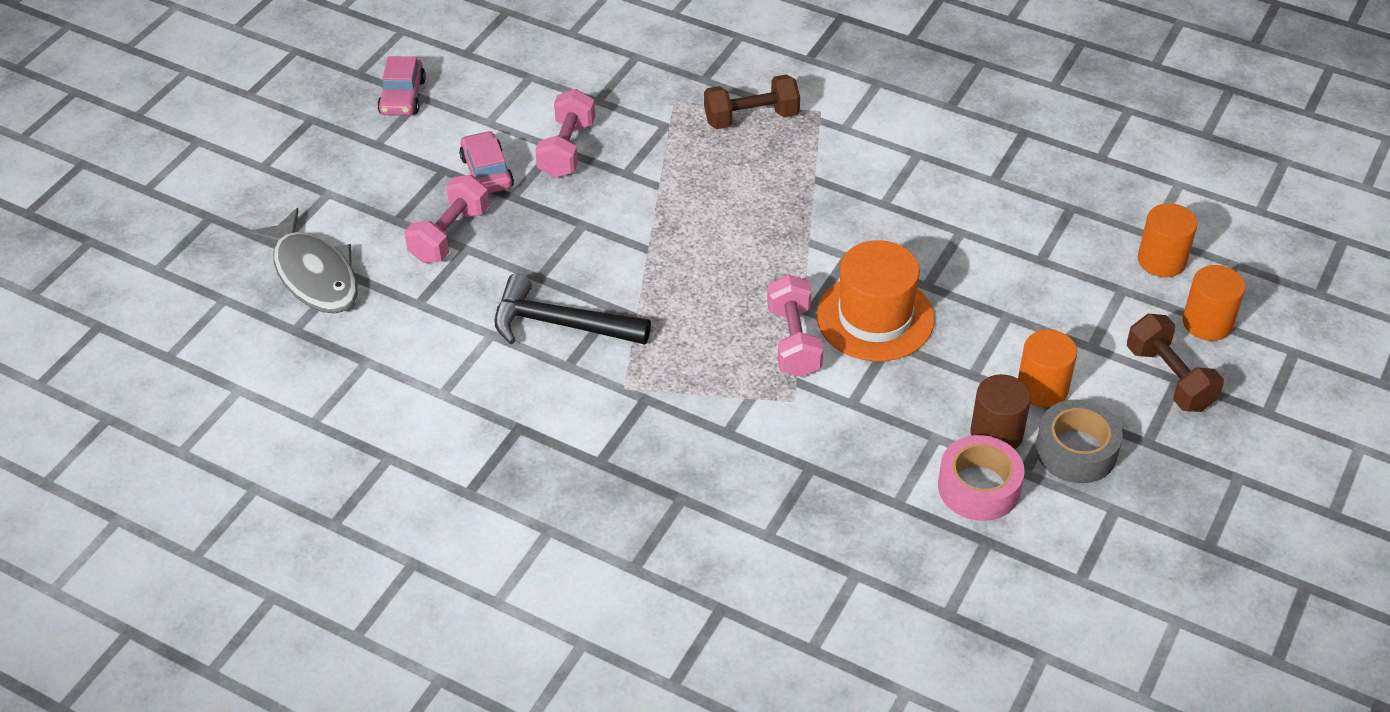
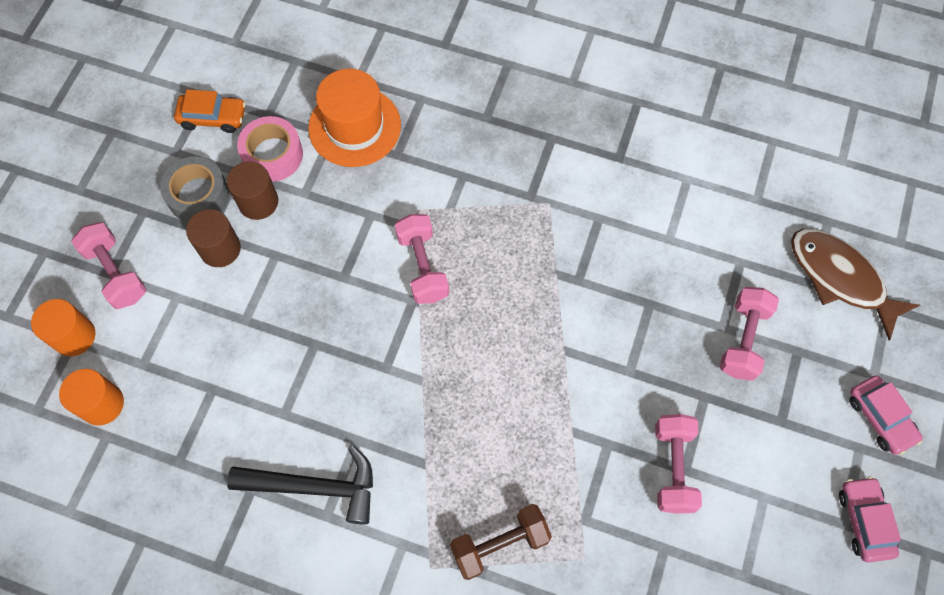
camera: 170 degrees right, 20 degrees up
(313, 274) = (840, 278): grey fish -> brown fish
(487, 172) = (739, 424): pink car -> pink car (880, 418)
(561, 324) = (616, 256): black hammer -> black hammer (314, 487)
(875, 317) = (357, 301): orange hat -> orange hat (354, 126)
(1042, 388) = (220, 249): orange cylinder -> brown cylinder
(1065, 546) = (213, 117): none -> orange car
(1169, 378) = (116, 273): brown dumbbell -> pink dumbbell

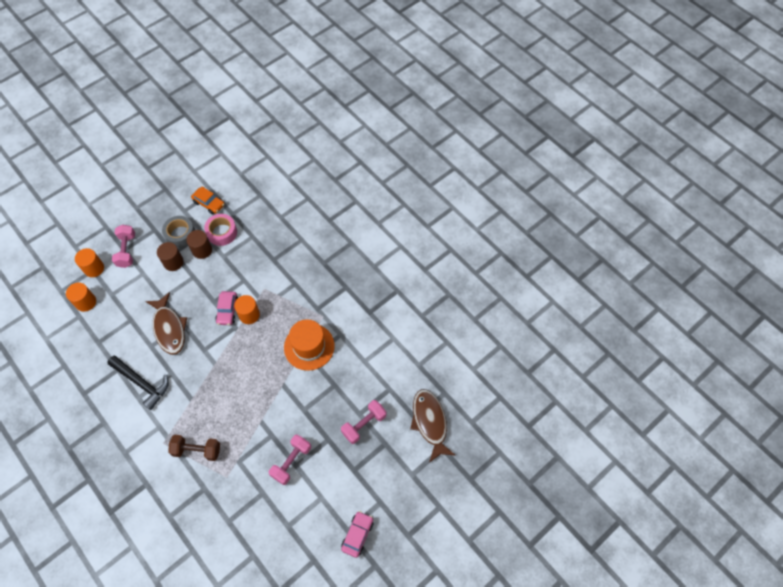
camera: 30 degrees right, 5 degrees down
(295, 365) = (169, 328): none -> brown fish
(354, 126) = (264, 238): orange hat -> orange hat (309, 346)
(422, 266) = (249, 315): pink dumbbell -> orange cylinder
(880, 418) = (400, 495): pink car -> pink car (227, 310)

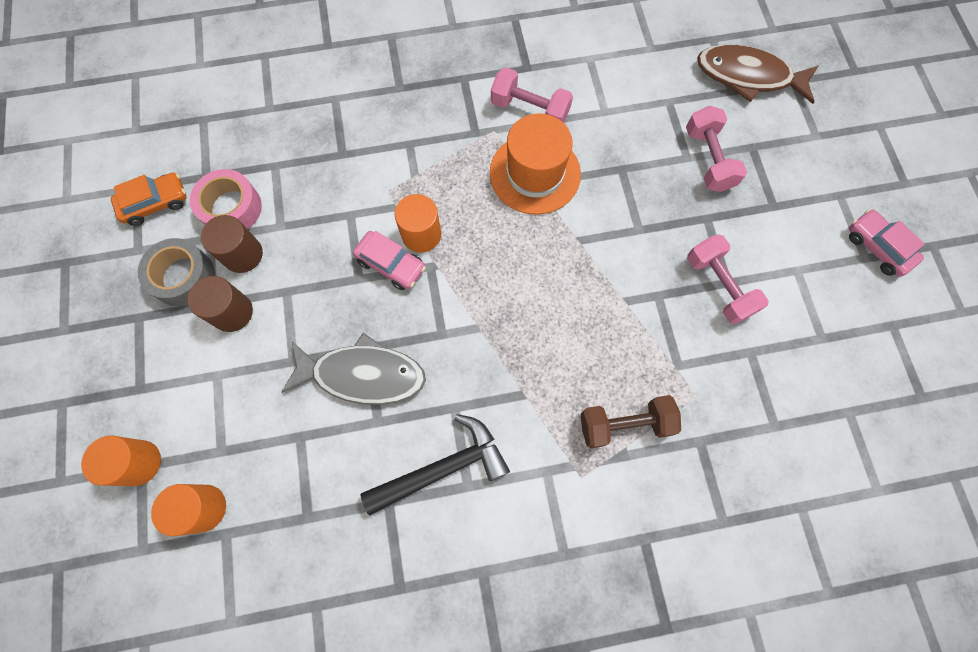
camera: 60 degrees left, 10 degrees up
(127, 251) = (145, 385): pink dumbbell -> pink dumbbell (529, 110)
(169, 328) = (362, 375): brown fish -> grey fish
(197, 450) = (624, 424): brown dumbbell -> brown dumbbell turned 45 degrees clockwise

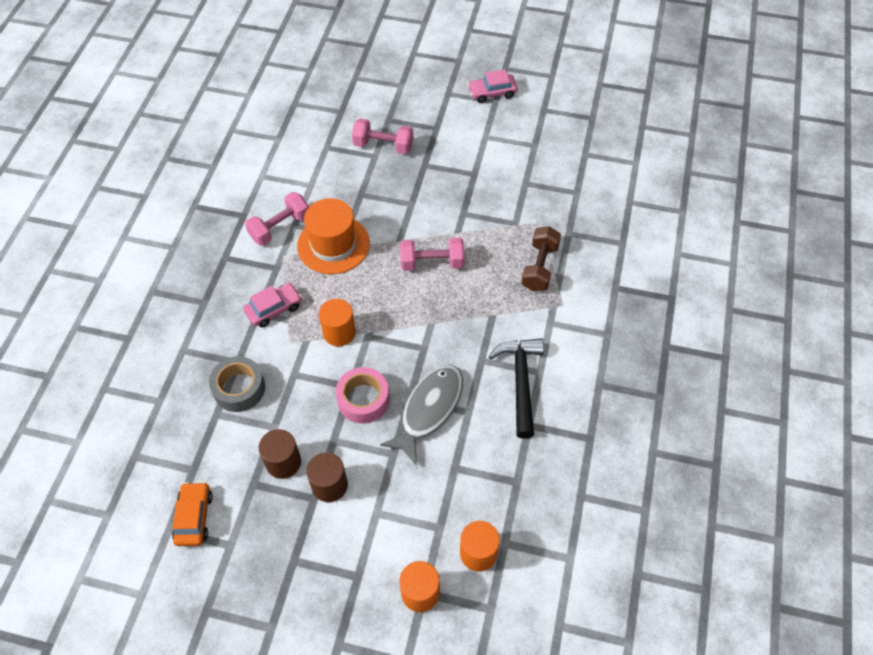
camera: 65 degrees left, 15 degrees down
(183, 277) = (277, 514): grey tape -> grey tape (239, 388)
(231, 208) = (236, 458): pink tape -> pink tape (363, 399)
(391, 264) = (352, 360): pink car -> pink car (274, 309)
(718, 286) = (474, 179): pink dumbbell -> pink dumbbell (432, 263)
(748, 77) = (336, 98): brown fish -> none

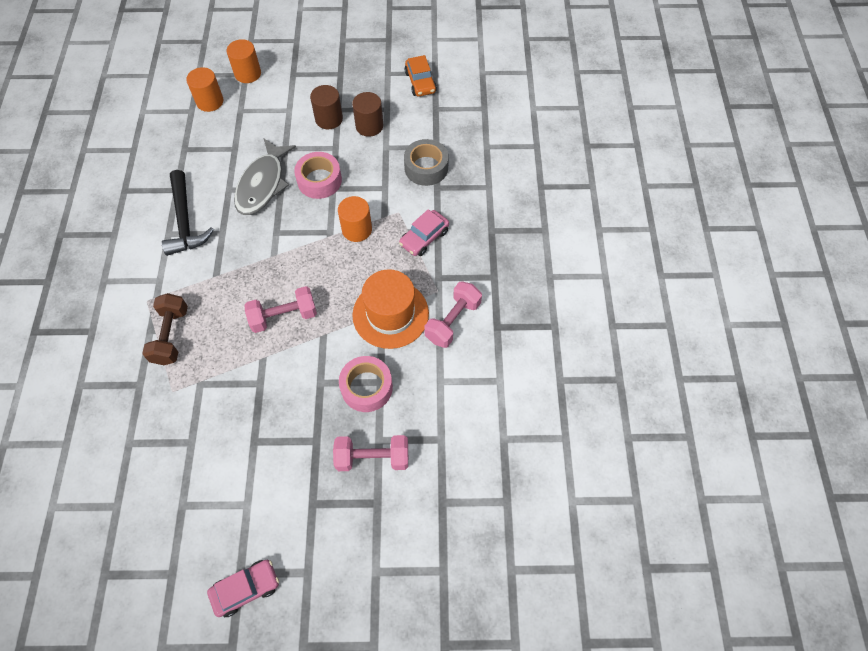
camera: 165 degrees right, 5 degrees up
(373, 192) = (366, 387): none -> pink tape

